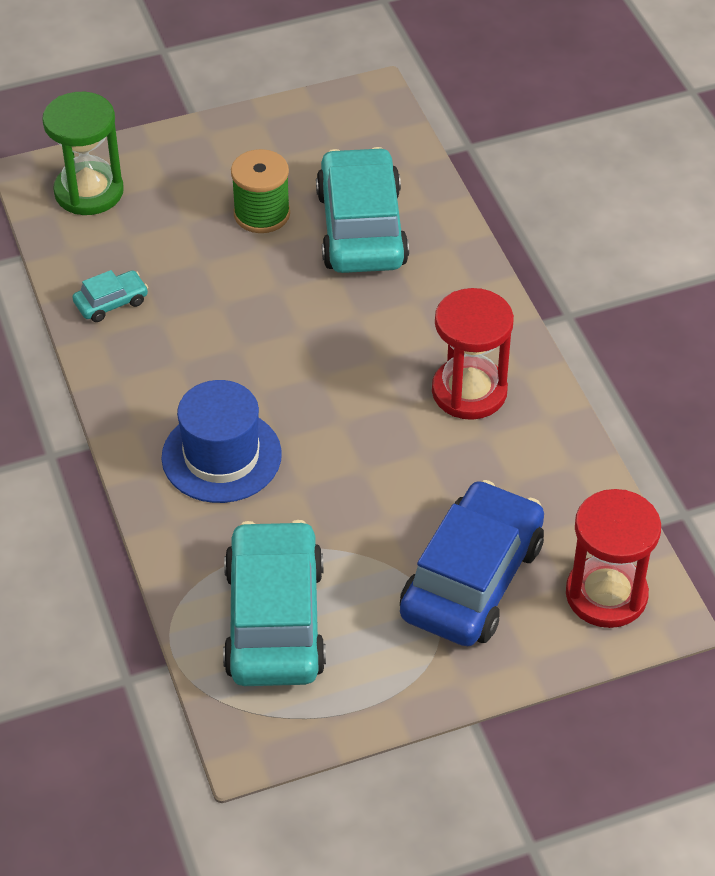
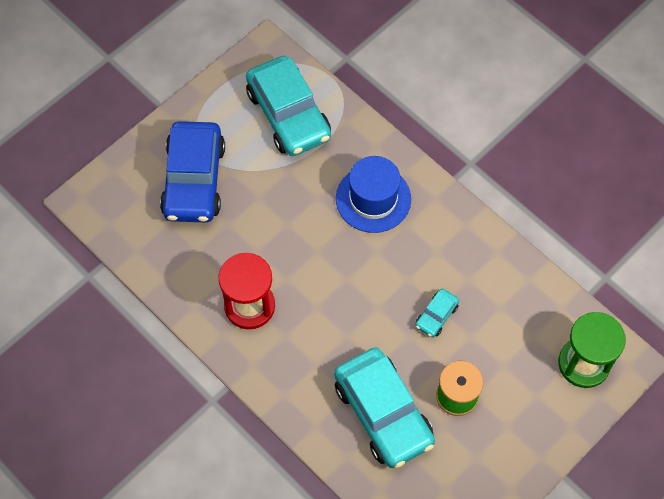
camera: 155 degrees right, 15 degrees up
(111, 302) = (507, 278): turquoise car -> turquoise car (436, 316)
(606, 595) = (116, 201): red hourglass -> none

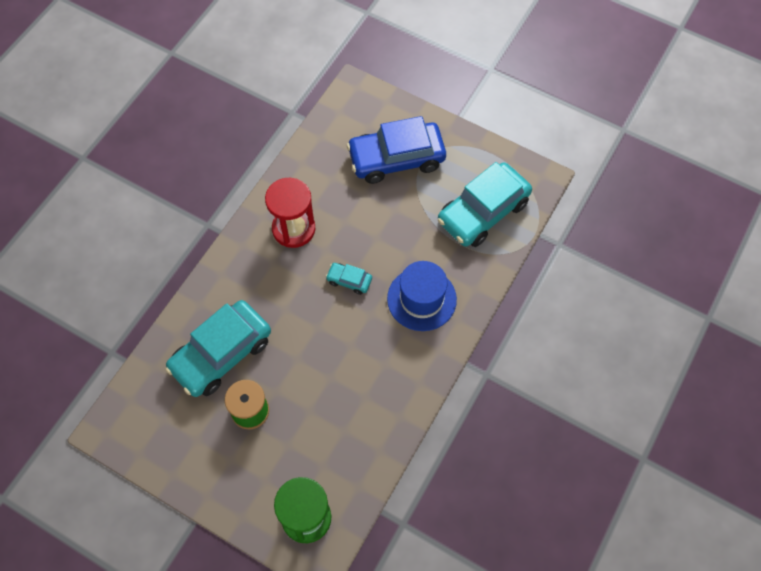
camera: 75 degrees right, 0 degrees up
(436, 316) = (322, 377): turquoise car -> turquoise car (349, 281)

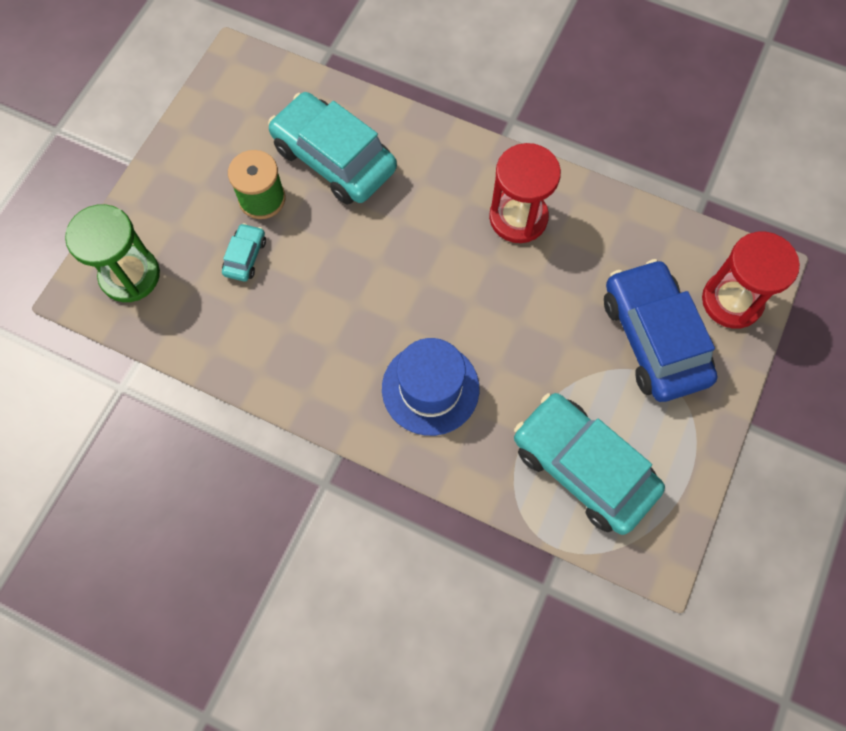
camera: 85 degrees right, 5 degrees up
(349, 281) = (448, 293): turquoise car -> turquoise car (245, 257)
(374, 110) = (732, 301): none -> red hourglass

